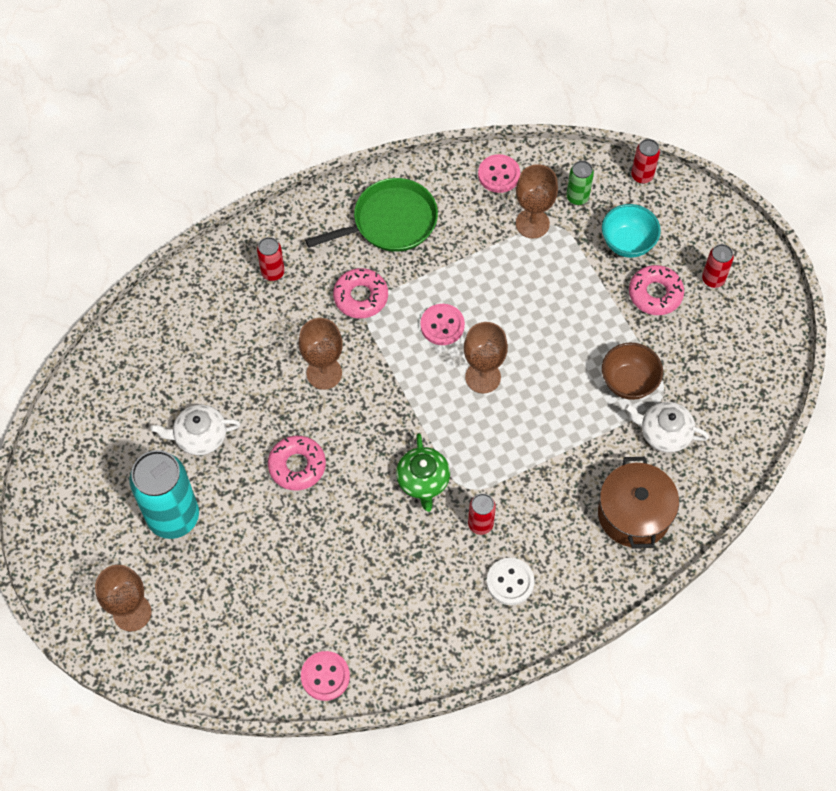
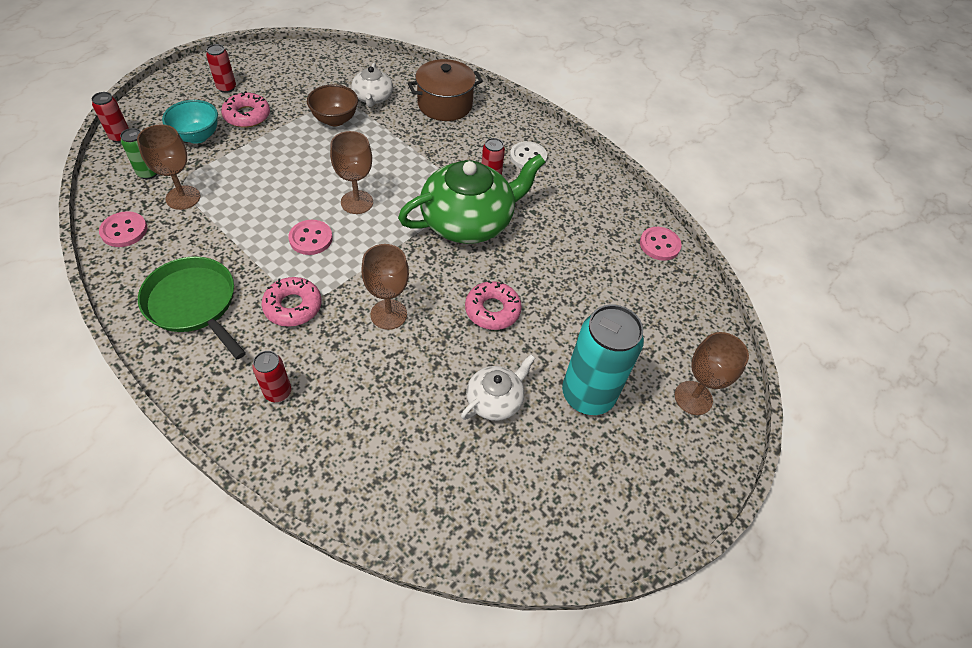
camera: 115 degrees left, 10 degrees down
(200, 436) = (495, 400): white teapot -> white teapot turned 105 degrees counterclockwise
(423, 480) = (468, 221): green teapot -> green teapot, size x1.95

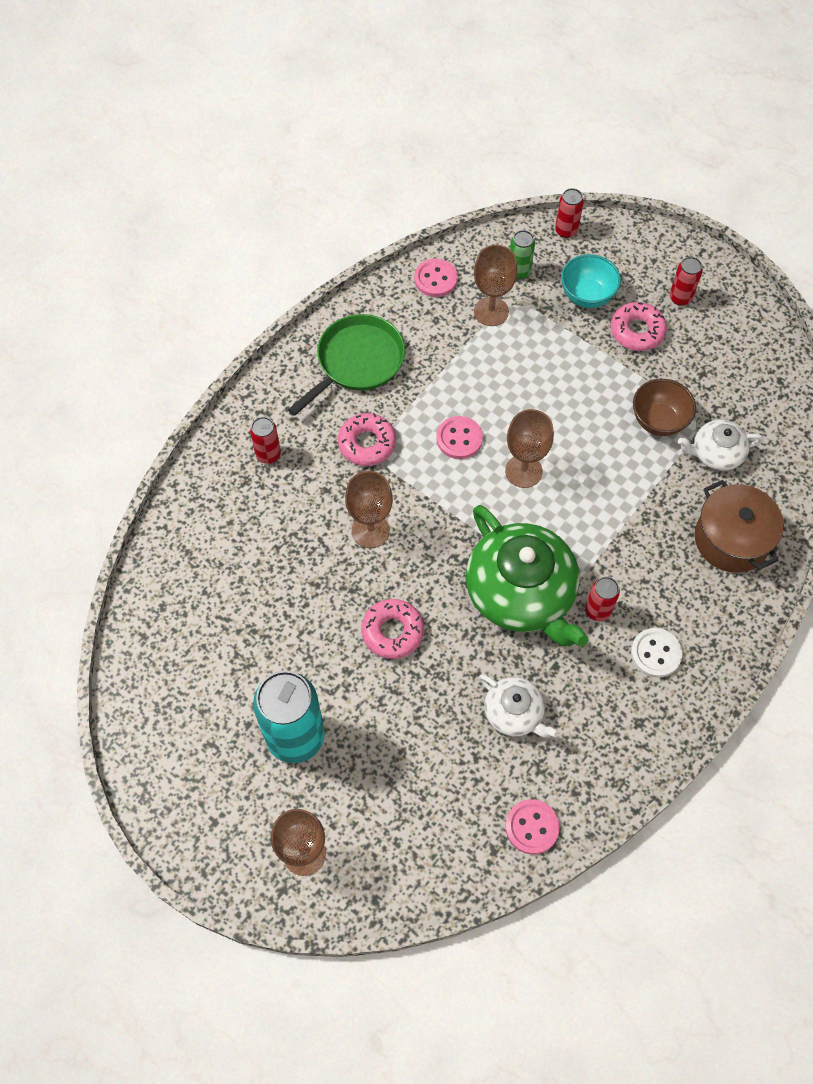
camera: 90 degrees right, 10 degrees up
(495, 400) = (280, 644): white teapot -> white teapot (514, 713)

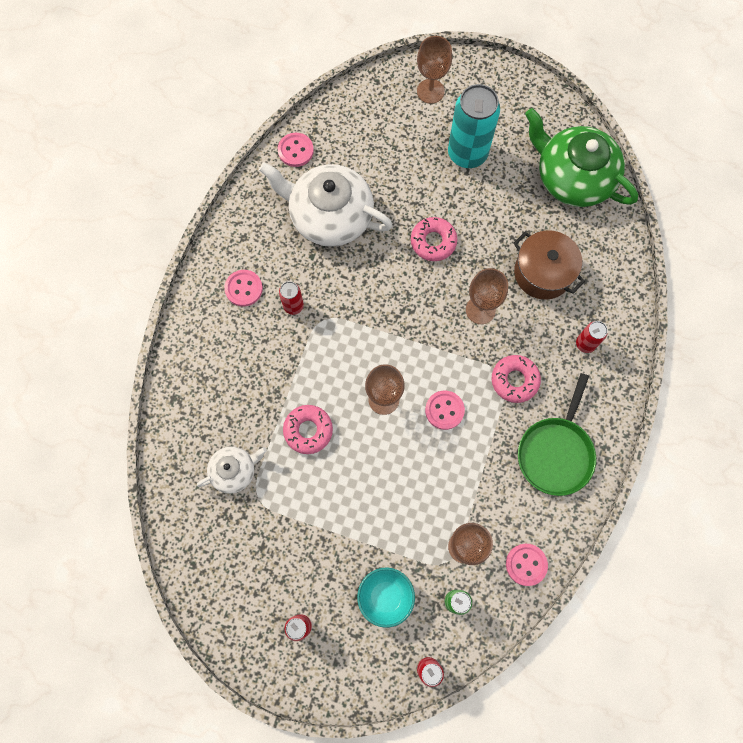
camera: 160 degrees right, 10 degrees up
(514, 713) = (330, 215): white teapot -> white teapot, size x1.95
(521, 593) = (353, 300): green teapot -> green teapot (573, 177)
(637, 331) = (330, 573): pink donut -> pink donut (308, 430)
(655, 653) = (244, 288): white button -> pink button
(658, 420) = (288, 485): brown bowl -> none
(731, 539) = (206, 397): brown pot -> brown pot (543, 273)

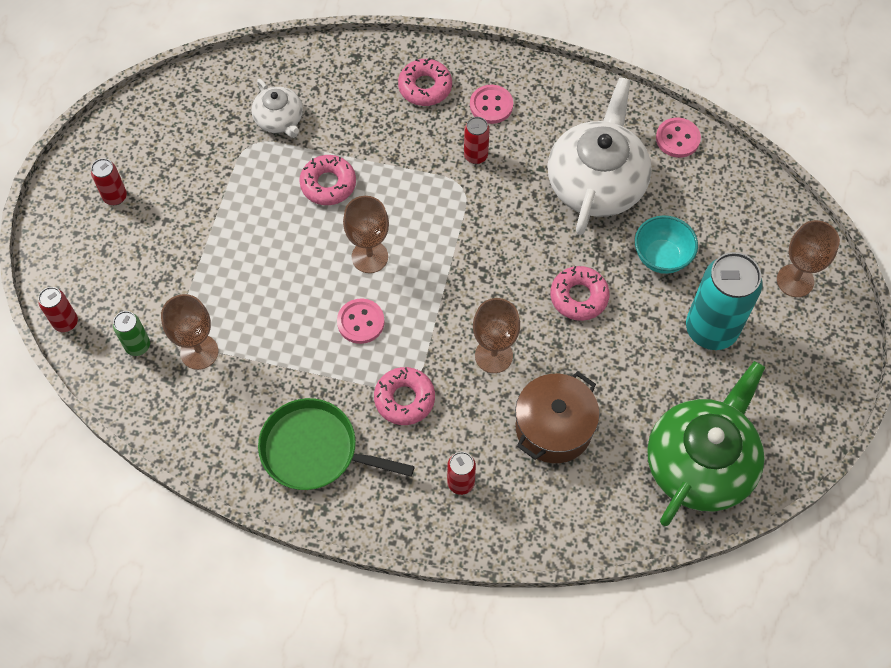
camera: 85 degrees right, 10 degrees down
(216, 341) = (425, 87): none -> pink donut
(385, 596) = (144, 275): turquoise bowl -> turquoise bowl (661, 257)
(526, 564) = (178, 420): pink button -> none

